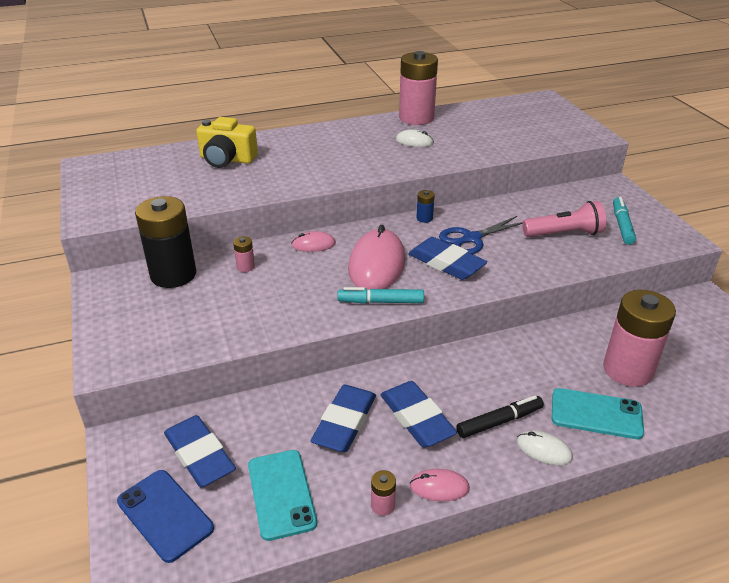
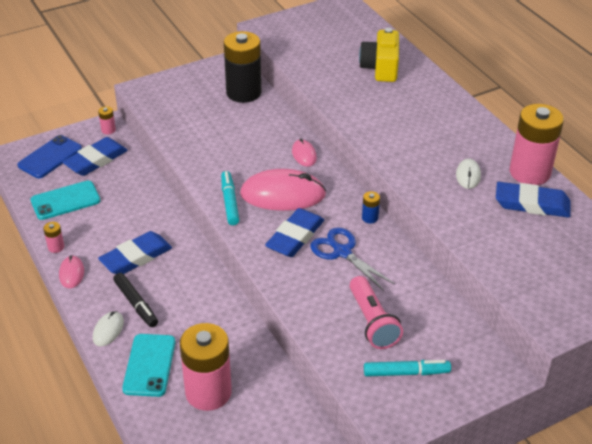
camera: 80 degrees right, 5 degrees up
(245, 267) = (262, 124): pink battery -> pink battery (108, 130)
(345, 422) = (129, 221): blue eraser -> blue eraser (532, 204)

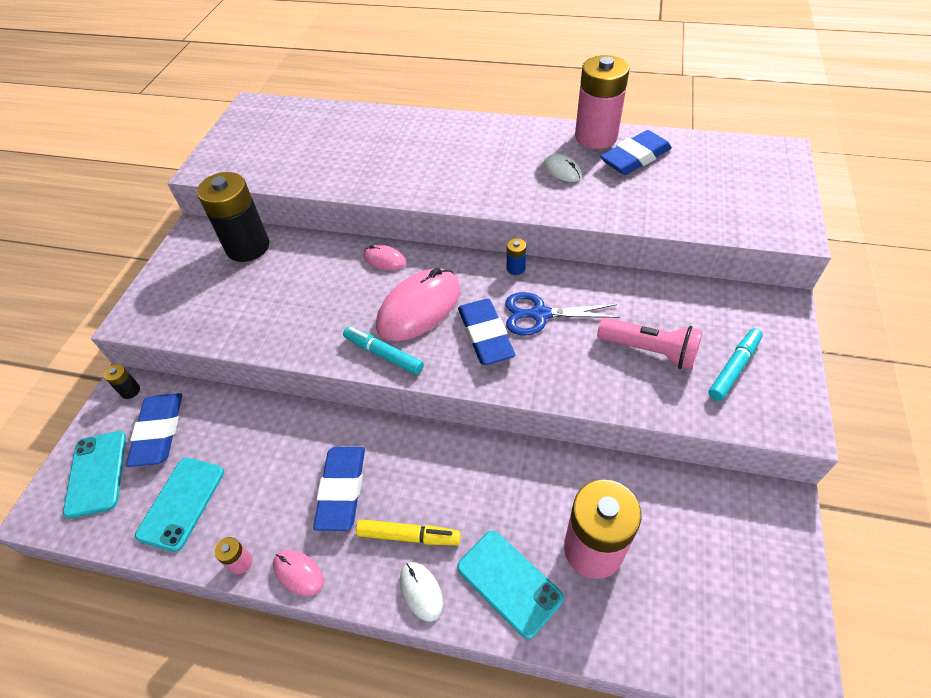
camera: 45 degrees left, 10 degrees up
(50, 157) = (96, 473): blue phone -> turquoise phone
(108, 130) = (130, 391): pink battery -> black battery
(136, 304) = (409, 536): black marker -> yellow marker
(380, 68) = (364, 136): yellow camera -> none

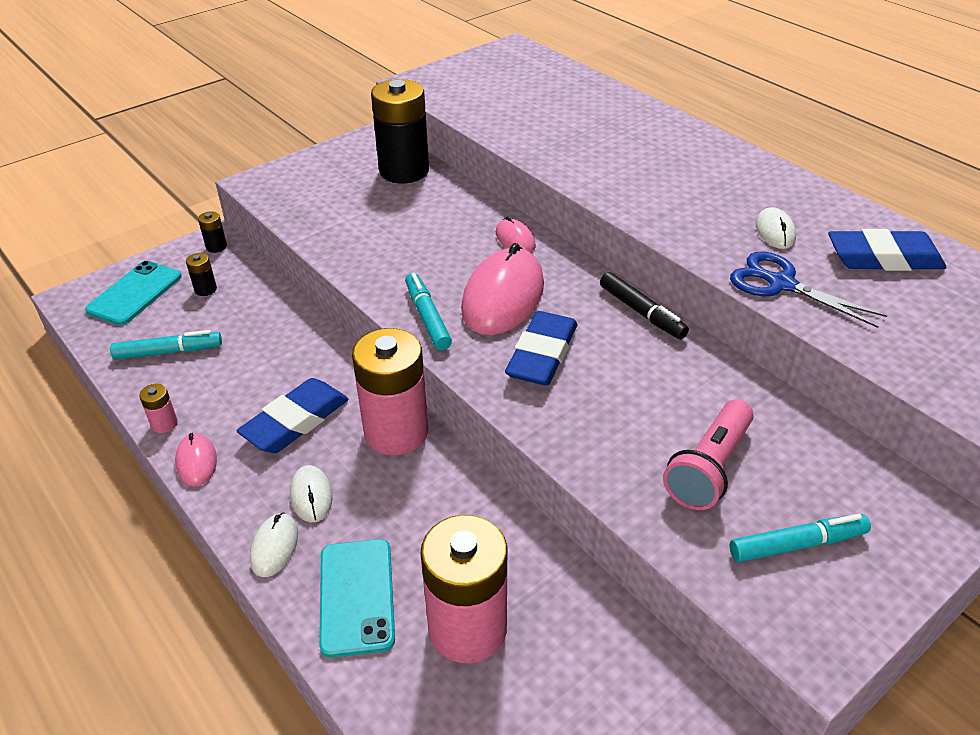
camera: 35 degrees right, 10 degrees down
(159, 432) = (205, 289): blue eraser -> black battery
(182, 503) = (168, 352): turquoise phone -> turquoise marker
(409, 536) = (311, 495): yellow marker -> white mouse
(419, 308) = (503, 296): pink mouse -> pink mouse turned 60 degrees counterclockwise
(515, 268) = (641, 312): blue battery -> black marker
(540, 314) = (621, 367): blue scissors -> blue scissors (781, 284)
(596, 137) = (857, 217): pink battery -> pink battery (396, 432)
(650, 351) = (709, 468): pink flashlight -> pink flashlight turned 60 degrees clockwise

